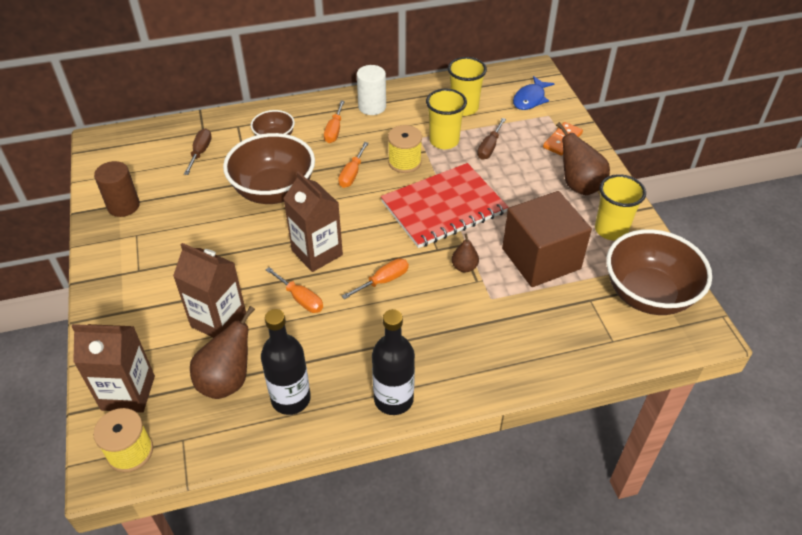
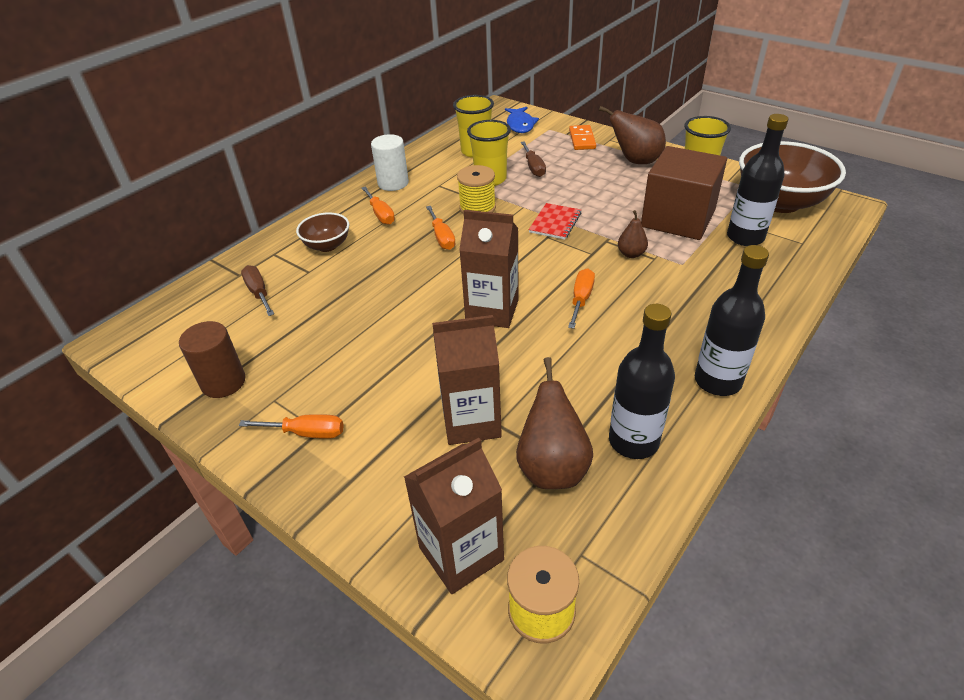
camera: 35 degrees left, 5 degrees down
(274, 191) = (382, 286): brown bowl -> none
(300, 299) = (527, 355): orange screwdriver -> orange screwdriver (306, 433)
(443, 207) = (555, 222): red notebook -> red notebook, size x0.47
(572, 307) = (745, 237): none -> black bottle

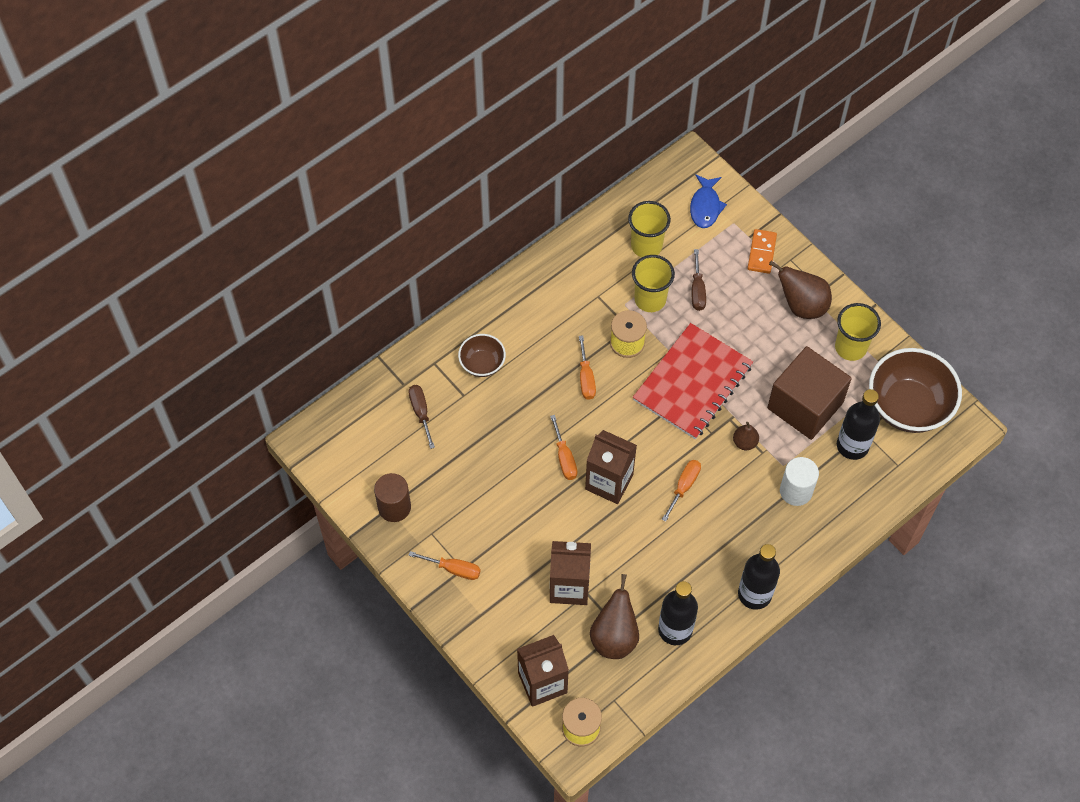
camera: 10 degrees right, 20 degrees up
(380, 214) = (535, 329): orange screwdriver -> orange screwdriver (564, 458)
(393, 183) = (554, 281): white cylinder -> white cylinder (796, 491)
(555, 222) = (692, 383): red notebook -> red notebook, size x2.15

